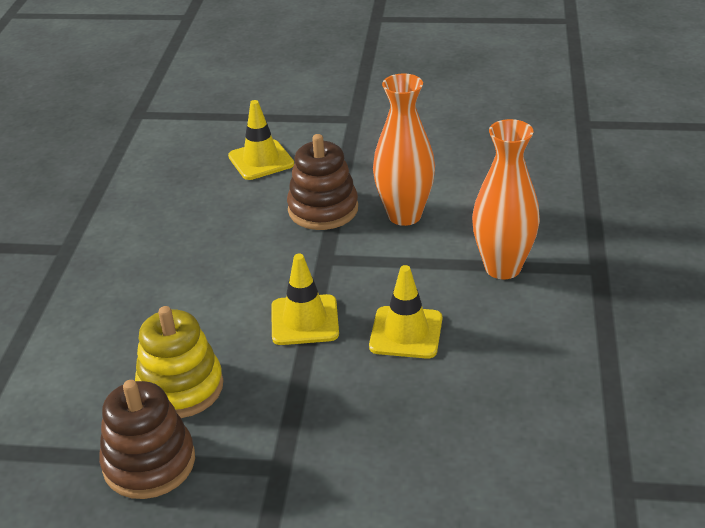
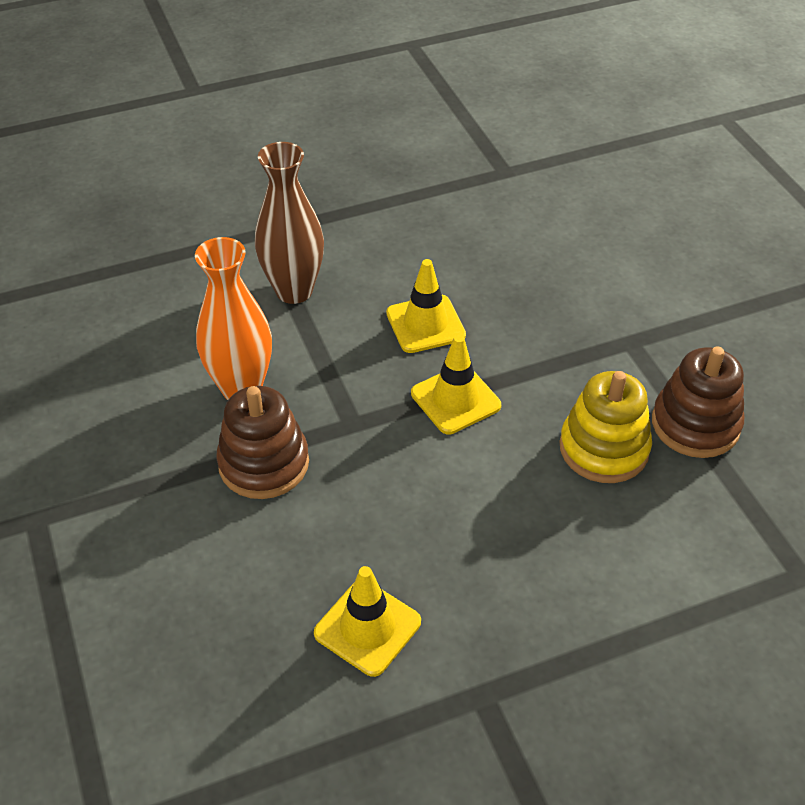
camera: 120 degrees left, 10 degrees up
(261, 160) = (182, 578): yellow traffic cone -> yellow traffic cone (367, 627)
(502, 268) = (294, 291): orange vase -> brown vase

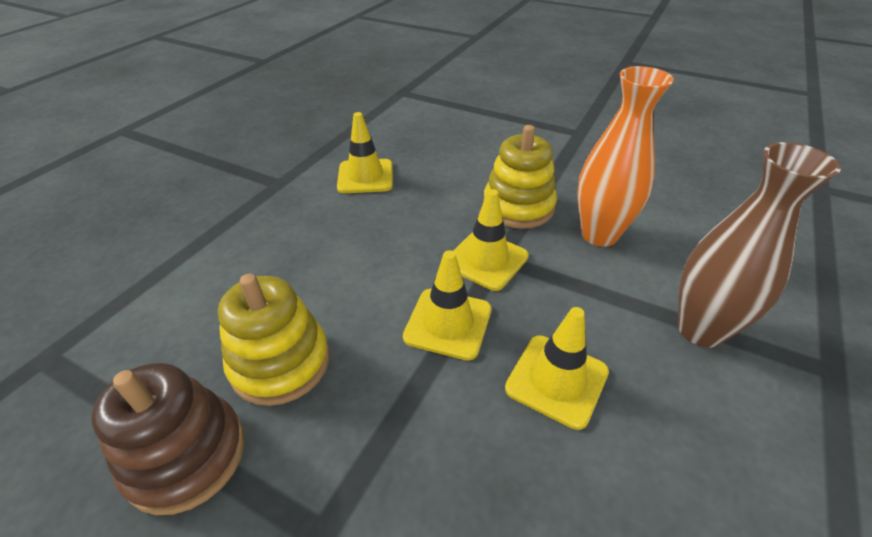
camera: 140 degrees right, 5 degrees down
(264, 463) = (518, 207): brown stacking toy -> yellow stacking toy
(365, 429) = (486, 260): none -> yellow traffic cone

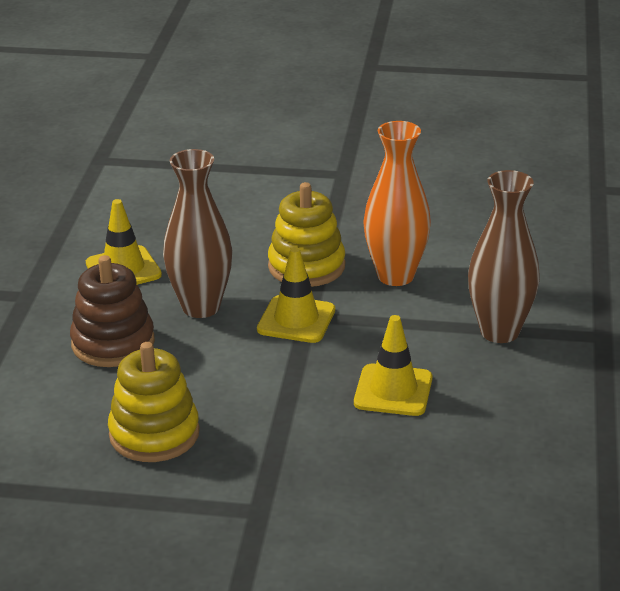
camera: 20 degrees left, 10 degrees down
(186, 456) = (123, 502): brown stacking toy -> brown stacking toy (113, 343)
(407, 225) = (201, 307): none -> brown vase
(448, 323) = (285, 375): yellow traffic cone -> none

